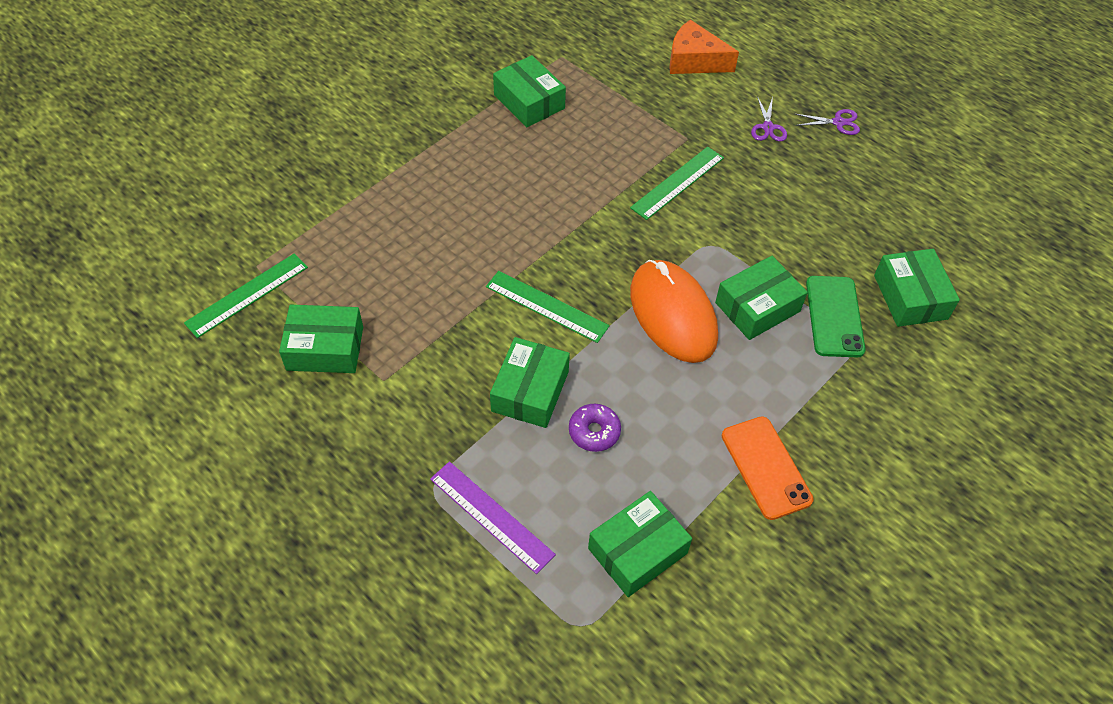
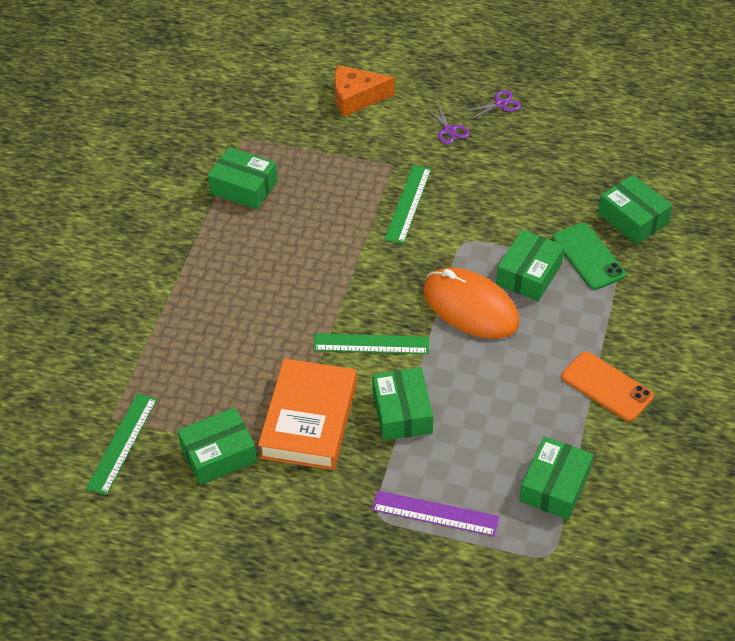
camera: 25 degrees left, 5 degrees down
(433, 355) = (309, 420): none -> orange book
(594, 432) = (469, 419): purple donut -> none

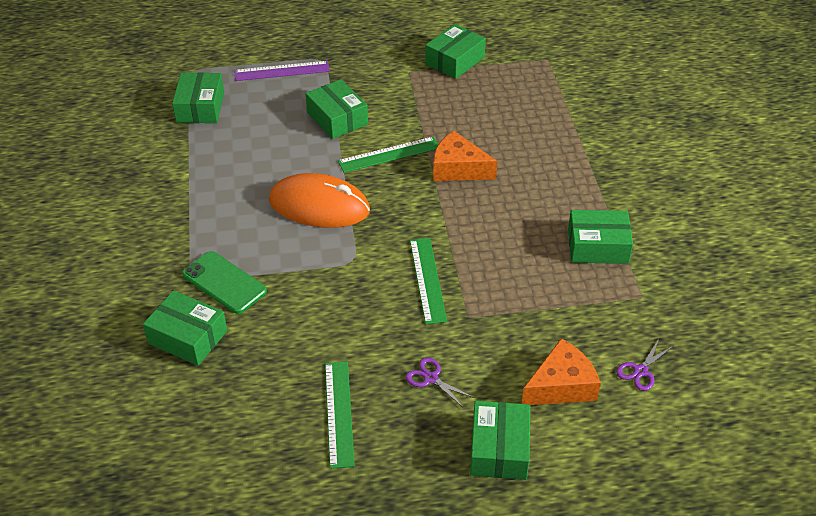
camera: 155 degrees right, 5 degrees down
(122, 443) = (526, 48): green ruler -> green ruler (339, 413)
(309, 420) = (405, 95): orange book -> none
(312, 304) = (458, 168): none -> orange cheese
(500, 104) = (388, 435): purple scissors -> purple scissors (640, 371)
(529, 274) = (277, 249): green box -> green box (499, 449)
(606, 386) = (177, 180): orange phone -> none

